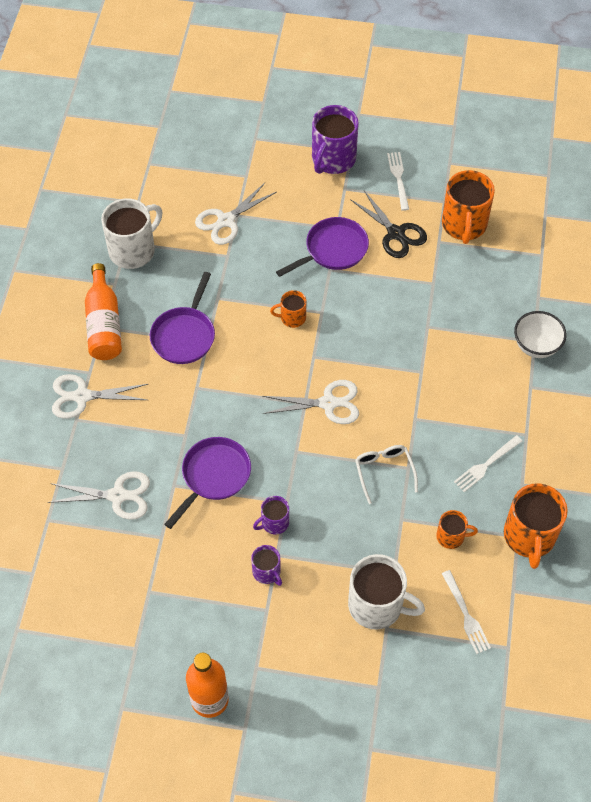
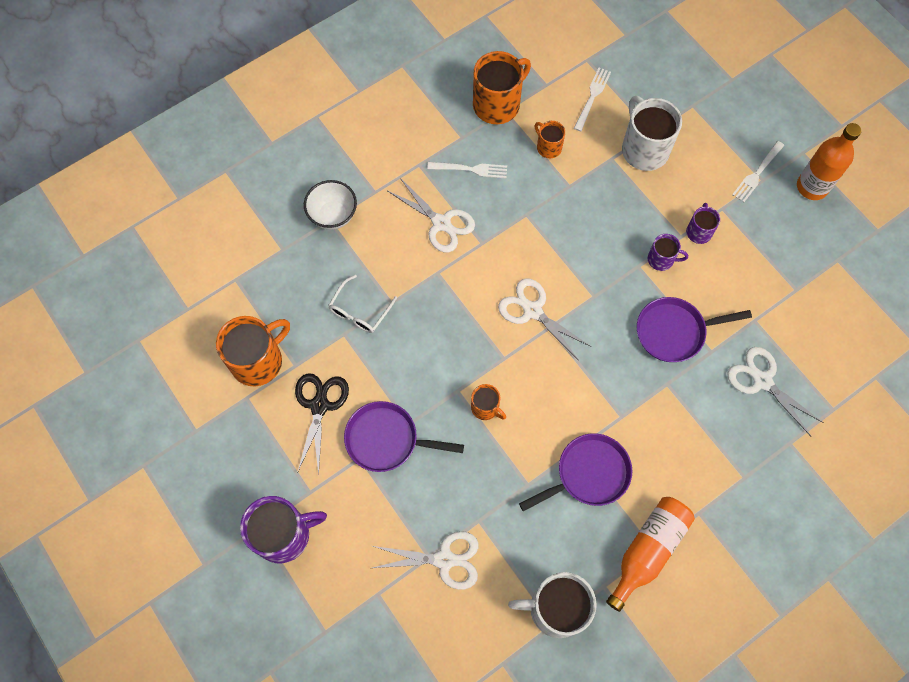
camera: 135 degrees left, 10 degrees up
(82, 396) = (723, 494): white scissors -> white scissors (441, 223)
(384, 471) = (546, 226): white glasses -> white glasses (359, 311)
(398, 178) = (254, 457): white fork -> white fork (757, 173)

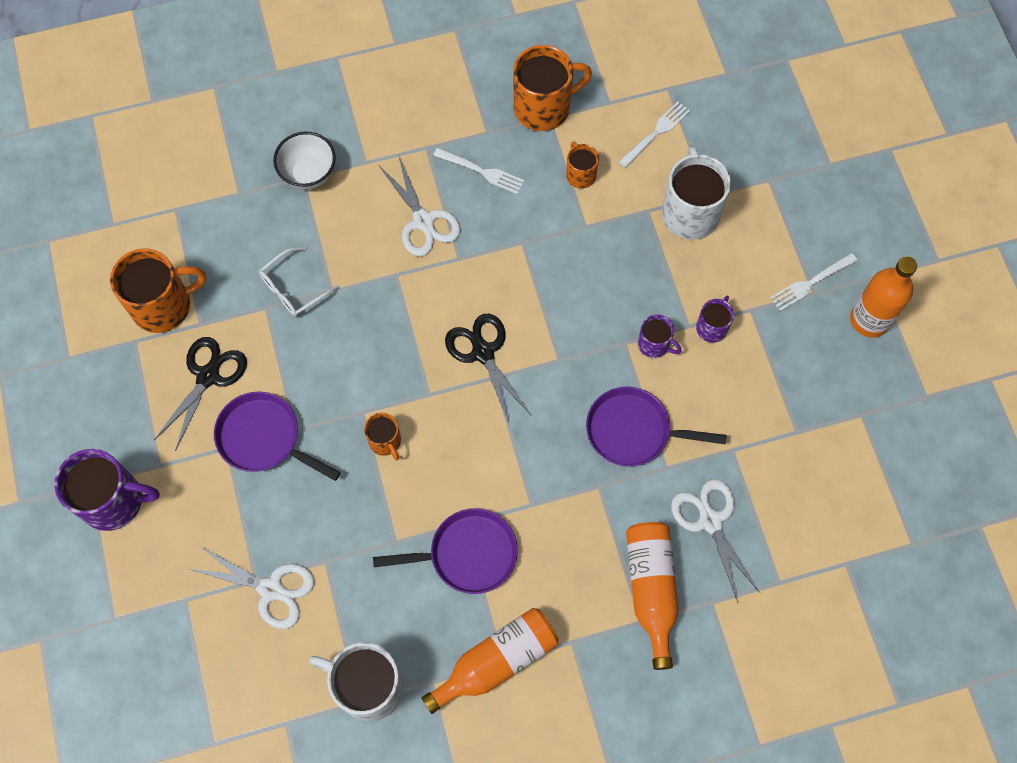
camera: 20 degrees right, 0 degrees up
(532, 310) = (483, 352): white scissors -> black scissors
(741, 450) = (651, 589): none -> orange bottle

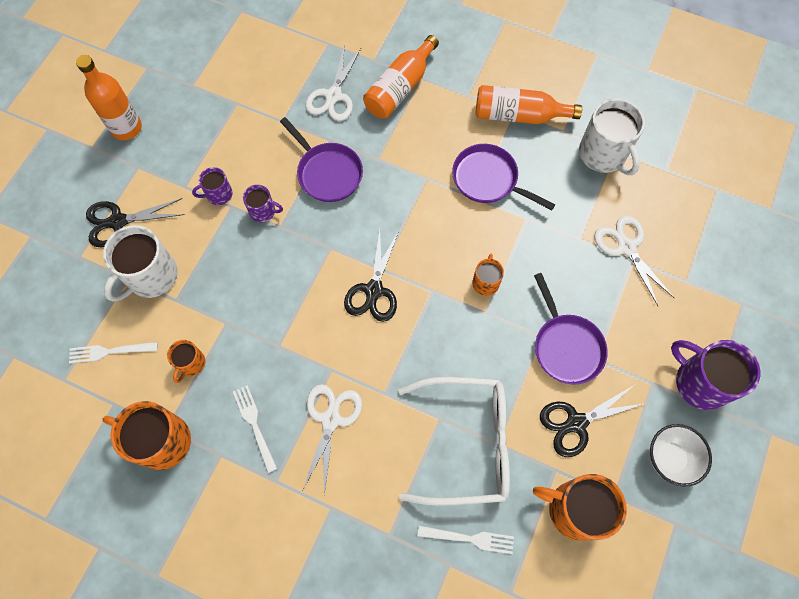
camera: 140 degrees left, 0 degrees up
(293, 288) = (466, 443): white glasses -> white glasses, size x2.01
(309, 173) = (382, 535): white bowl -> white bowl (669, 458)
(654, 344) = (263, 211): purple mug -> purple mug turned 120 degrees clockwise
(772, 232) = (118, 222): none -> black scissors
(811, 283) = (132, 174): white fork -> white fork (469, 538)

